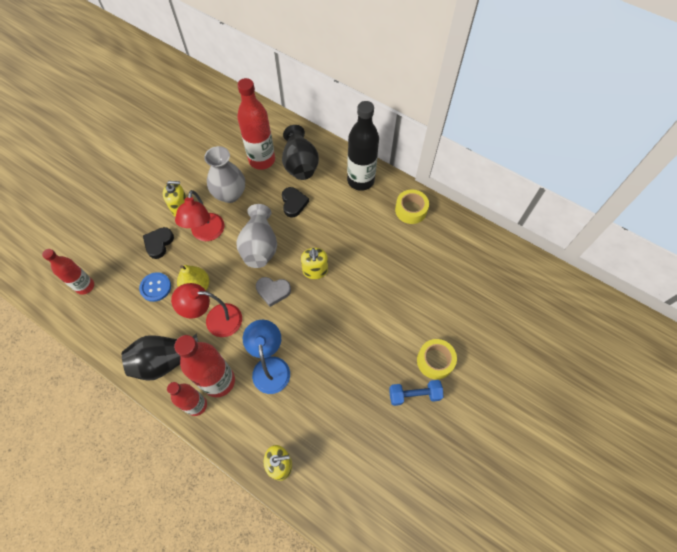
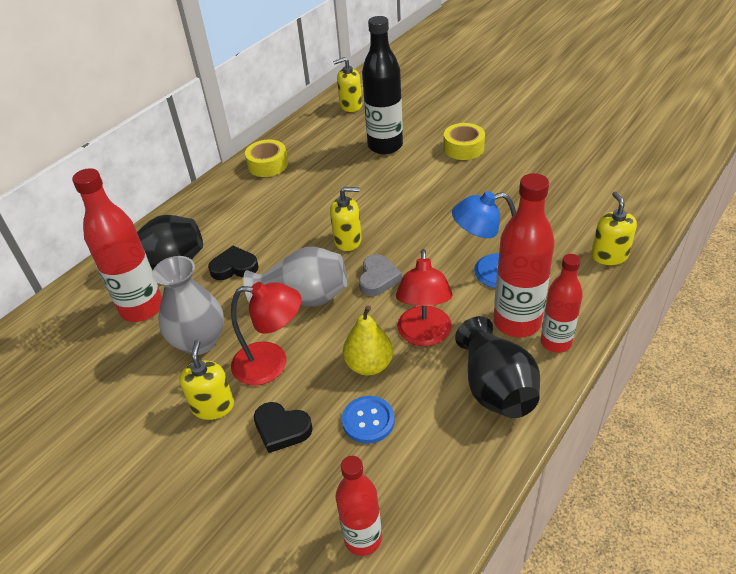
camera: 85 degrees left, 20 degrees down
(360, 180) = (211, 205): black bottle -> black bottle (385, 146)
(414, 394) = (503, 161): blue dumbbell -> none
(503, 266) = (350, 105): none -> yellow soap dispenser

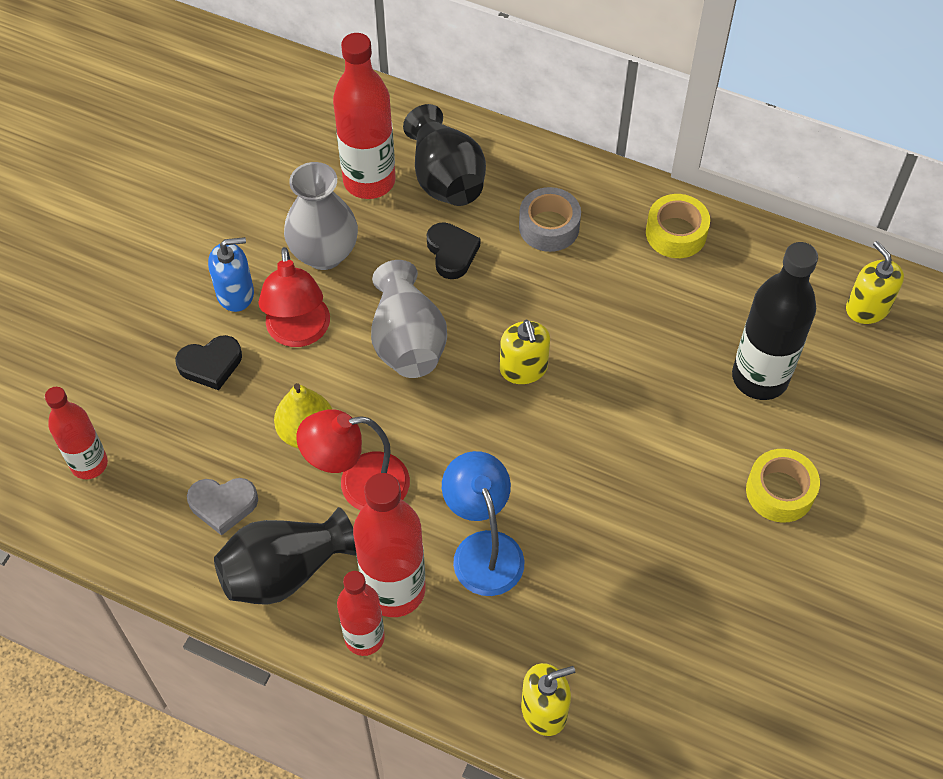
camera: 75 degrees right, 15 degrees up
(213, 406) = (235, 293): yellow soap dispenser -> blue soap dispenser
(235, 217) = (549, 227): none -> grey tape
(281, 429) = (211, 364): black heart -> black heart turned 120 degrees counterclockwise
(368, 420) = (228, 445): blue button -> none
(378, 278) = (454, 417): grey heart -> grey heart (223, 505)

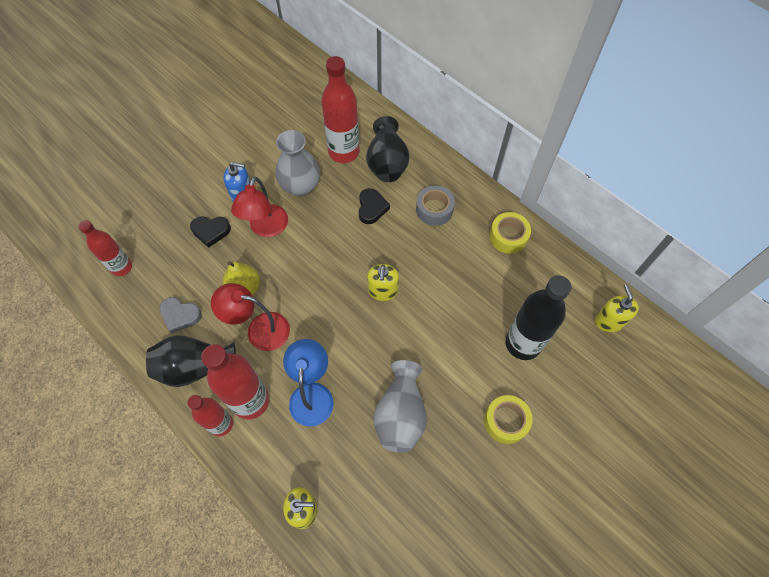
camera: 20 degrees right, 5 degrees up
(408, 341) = (324, 252): grey vase -> grey vase (400, 414)

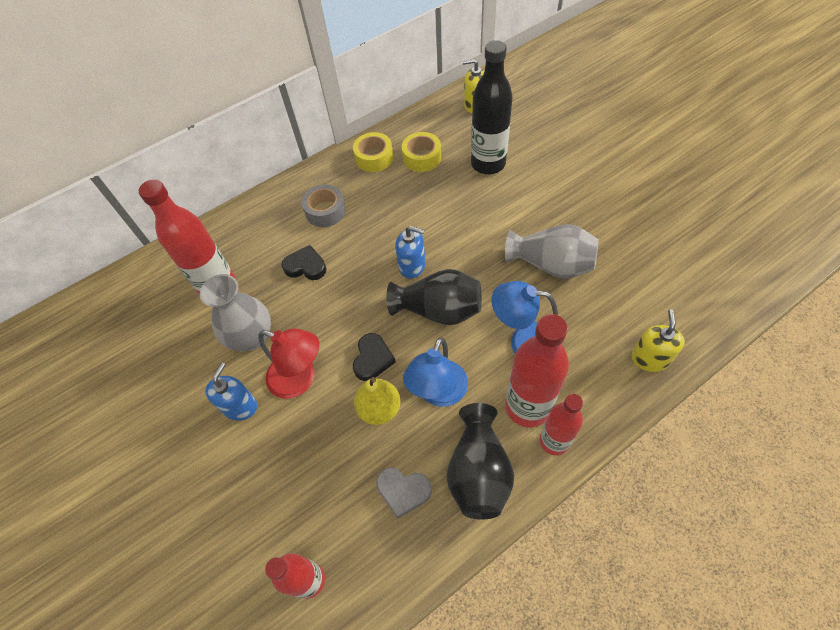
camera: 75 degrees left, 5 degrees down
(180, 315) = (403, 491): grey heart -> grey heart turned 75 degrees clockwise
(211, 231) = (285, 449): black heart -> black heart (372, 359)
(259, 329) = (438, 393): red lamp -> blue lamp
(383, 291) = (412, 266): yellow soap dispenser -> blue soap dispenser
(387, 163) = (251, 246): black vase -> black vase (439, 310)
(506, 421) = (562, 186): yellow tape -> yellow tape (422, 157)

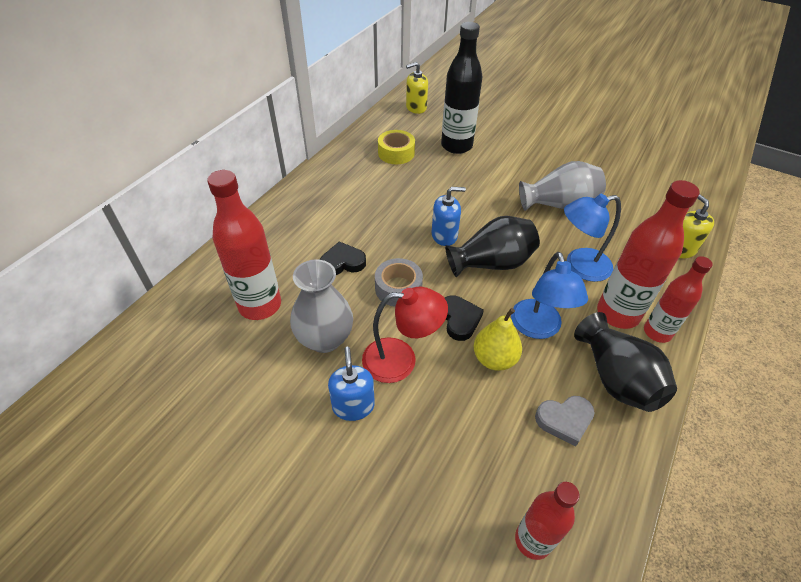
camera: 30 degrees left, 10 degrees down
(325, 211) = (332, 213): grey tape -> grey tape (398, 288)
(374, 158) = (352, 162): yellow tape -> none

